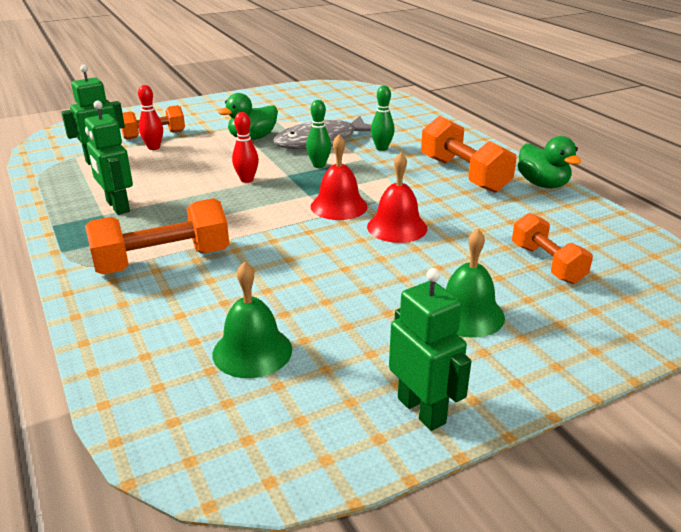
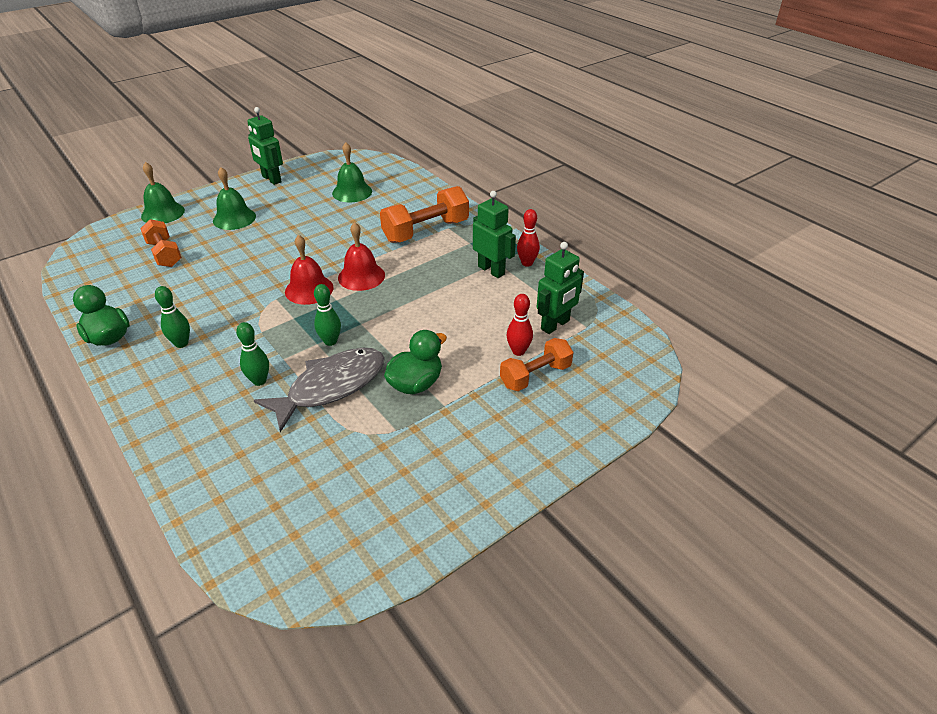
camera: 170 degrees right, 10 degrees up
(247, 180) = (397, 312): red bowling pin -> red bowling pin (527, 263)
(397, 227) = (263, 273): red bell -> red bell (361, 276)
(463, 174) = (181, 343): orange dumbbell -> green bowling pin
(607, 339) = (163, 213): none -> green bell

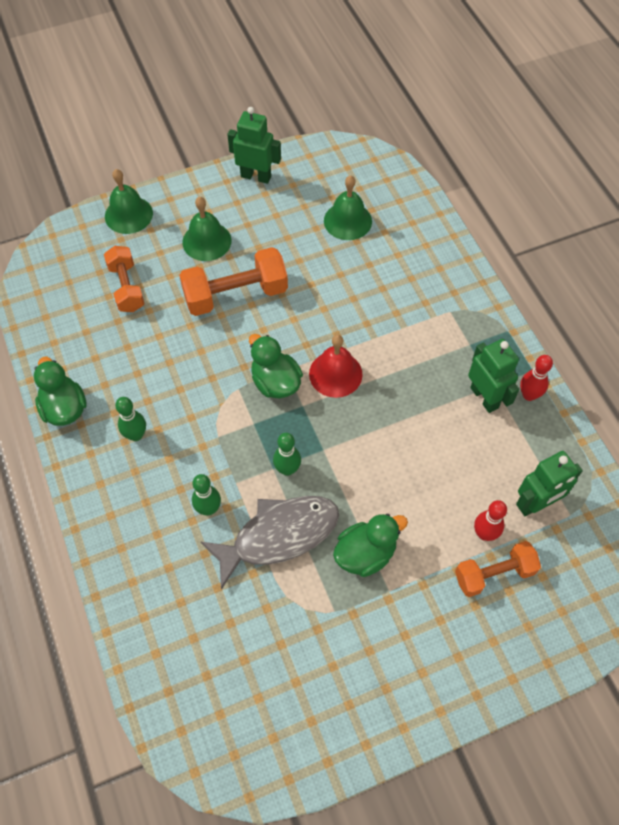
camera: 15 degrees right, 20 degrees up
(271, 179) = (256, 176): green robot -> green robot turned 135 degrees clockwise
(309, 289) = (275, 382): red bell -> green duck
(426, 231) = (422, 312): orange dumbbell -> orange dumbbell (235, 295)

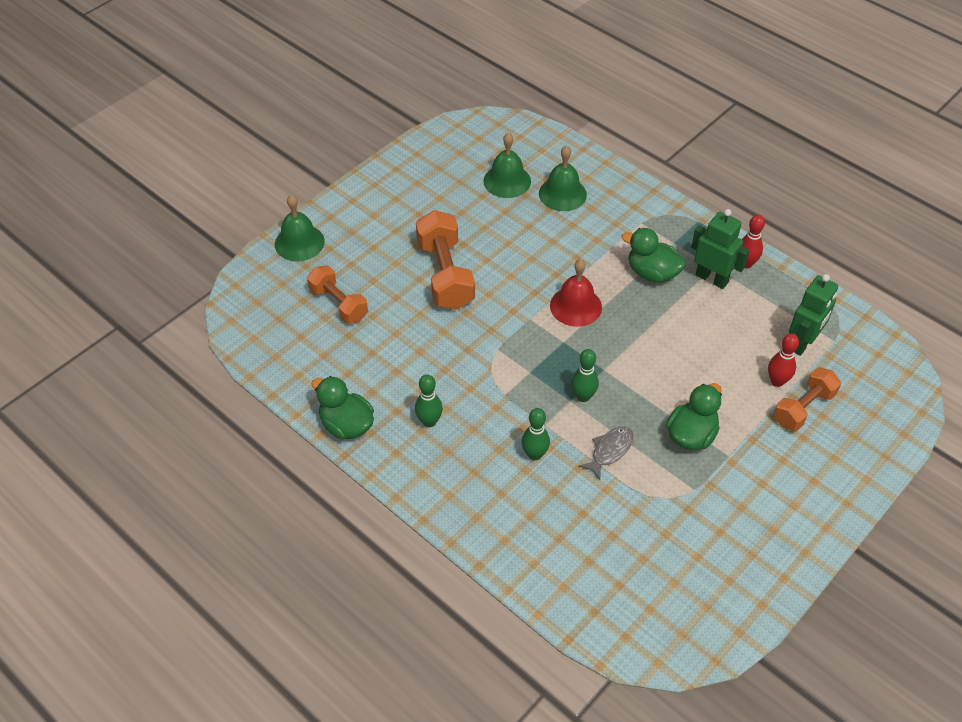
camera: 25 degrees left, 10 degrees down
(206, 241) = (389, 240): green bell -> green bell (562, 194)
(235, 295) = (445, 274): orange dumbbell -> orange dumbbell turned 60 degrees counterclockwise
(256, 176) = (400, 172): green robot -> none
(275, 382) = (527, 332): green duck -> green duck (652, 273)
(279, 535) = (610, 451): grey fish -> grey fish, size x0.51

